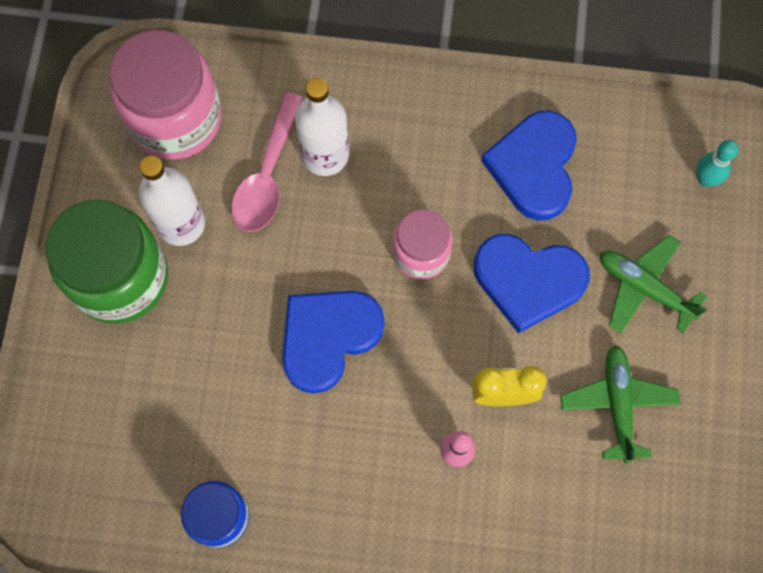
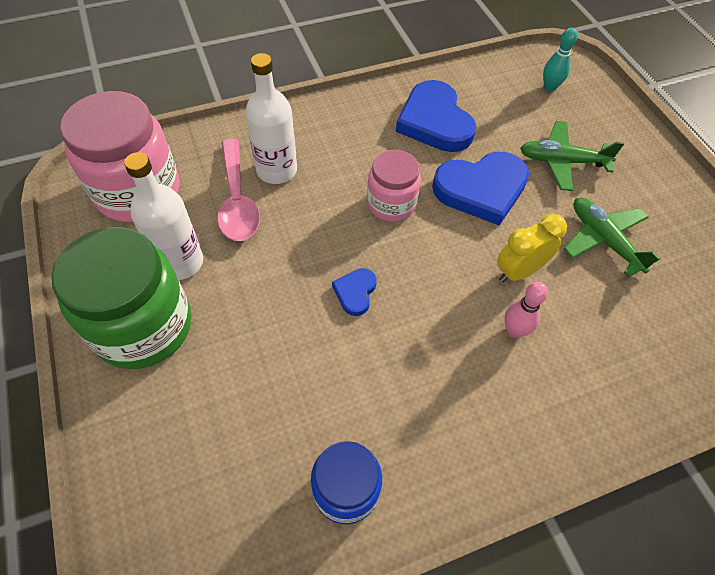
camera: 30 degrees left, 15 degrees down
(328, 337) = (355, 292): blue heart -> blue heart, size x0.47

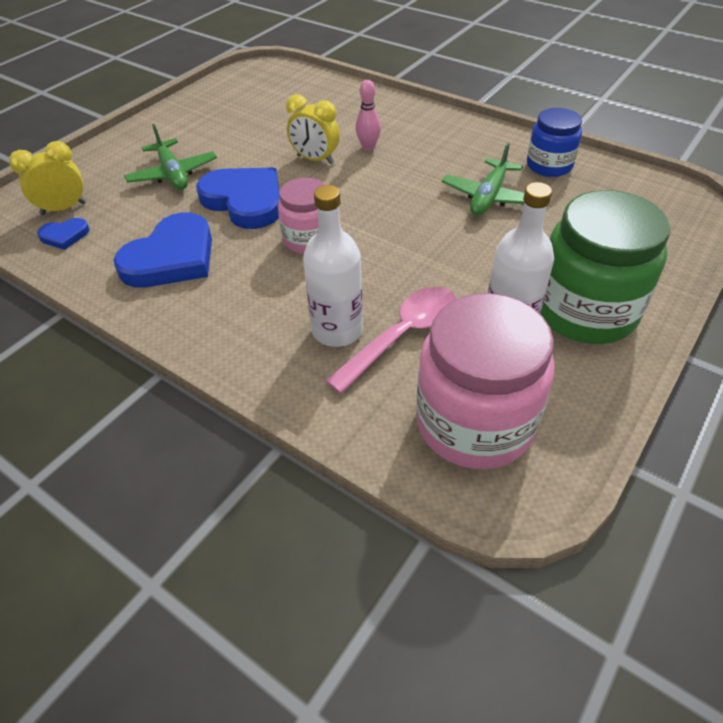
camera: 120 degrees left, 10 degrees down
(355, 292) = (417, 219): blue heart -> blue heart (64, 236)
(549, 87) = (64, 208): turquoise bowling pin -> yellow clock
(603, 240) = (248, 137): green plane -> green plane (488, 197)

